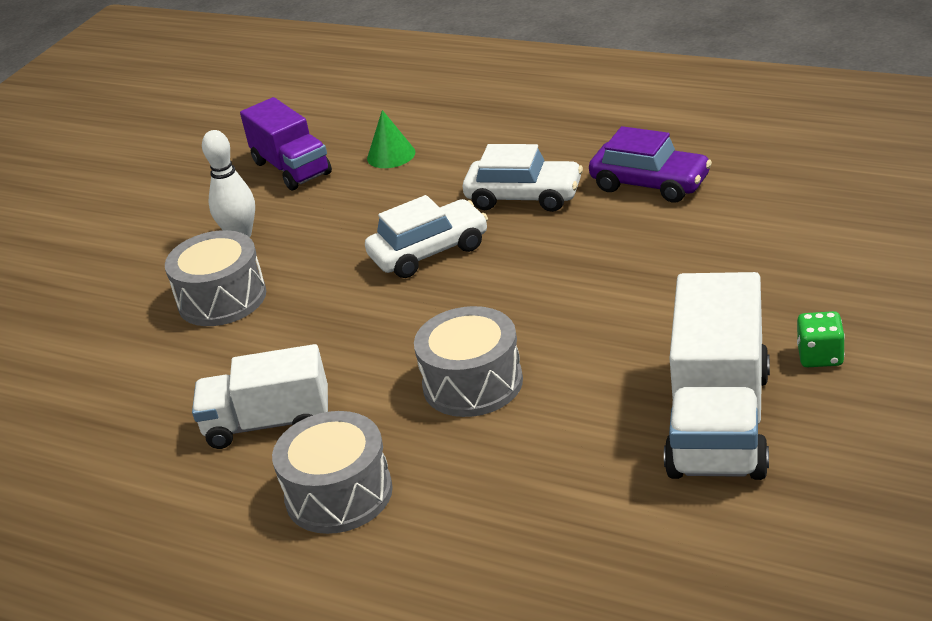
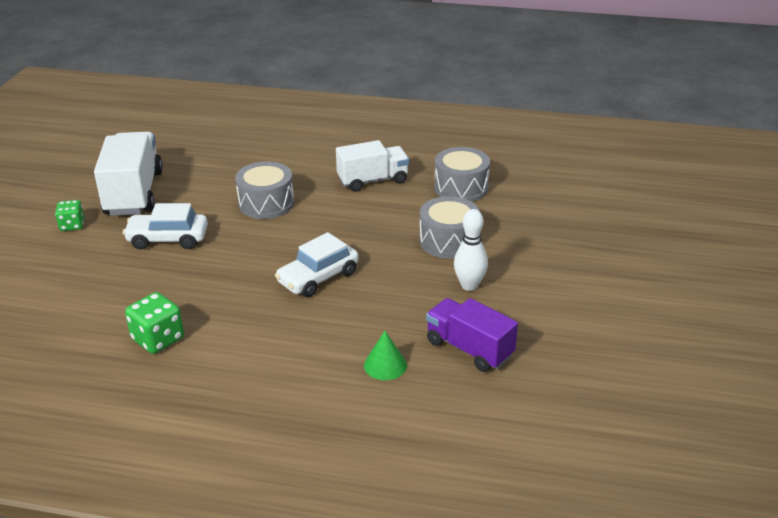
camera: 160 degrees right, 0 degrees up
(339, 494) = (320, 157): grey drum -> grey drum (461, 188)
(524, 197) = (257, 324): white car -> white car (168, 239)
(650, 184) = (158, 339): purple car -> green dice

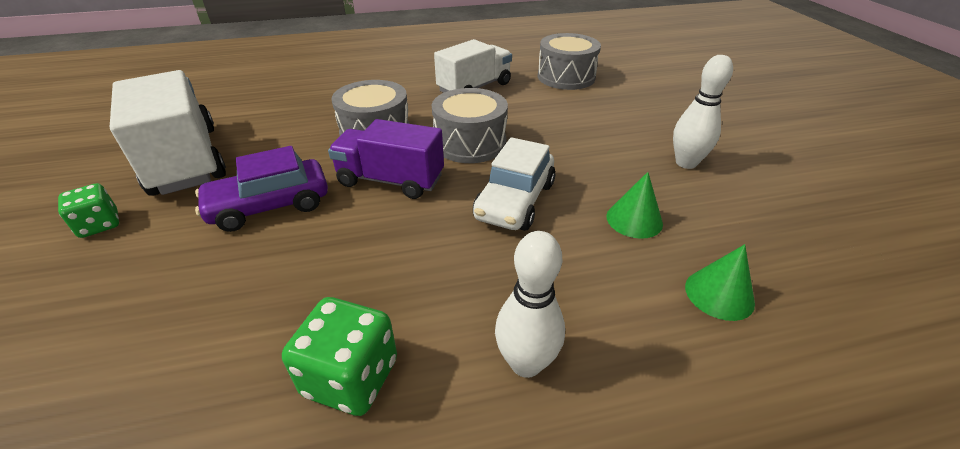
camera: 25 degrees left, 5 degrees up
(168, 239) = (270, 206): white car -> purple car
(244, 360) = (526, 363): none -> white bowling pin
(383, 311) = (634, 219): none -> green cone
(448, 241) = (611, 125): grey drum -> grey drum (470, 143)
(469, 349) = (779, 236): purple truck -> purple truck (391, 180)

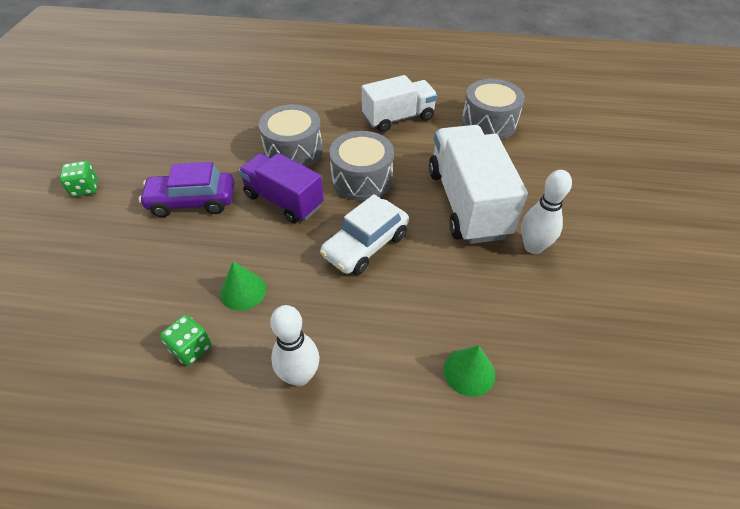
camera: 20 degrees right, 10 degrees up
(185, 160) = (151, 144): white truck -> white truck (467, 203)
(351, 377) = (191, 348): green dice -> green dice, size x0.66
(634, 219) = (448, 289): green cone -> green cone (243, 291)

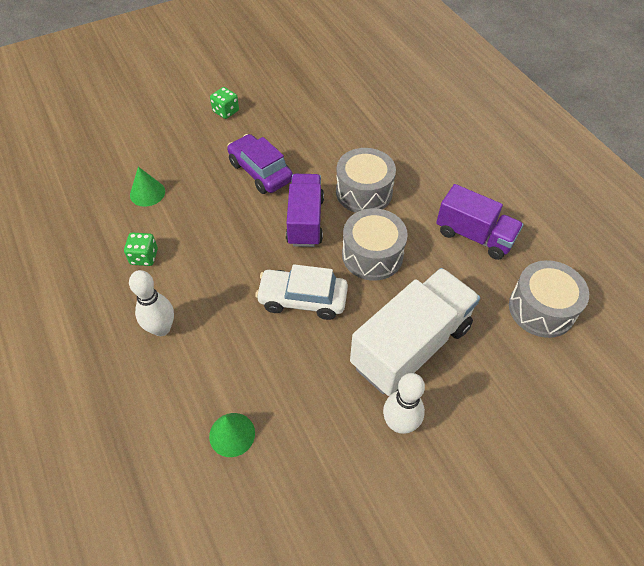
camera: 55 degrees right, 5 degrees up
(243, 291) = (206, 253): green cone -> green cone (147, 193)
(398, 118) = (474, 236): white truck -> purple truck

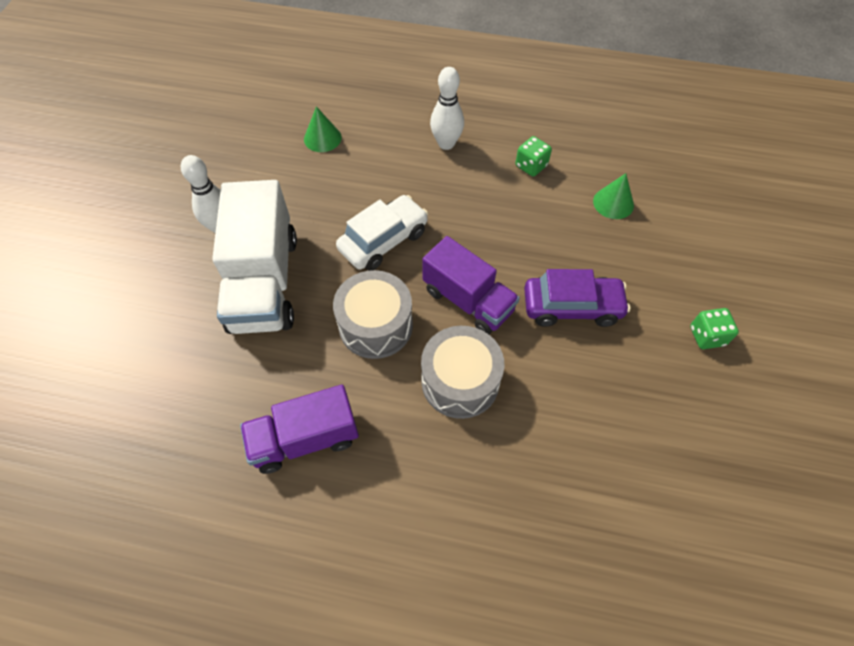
camera: 130 degrees right, 5 degrees up
(541, 309) = (176, 417): grey drum -> none

